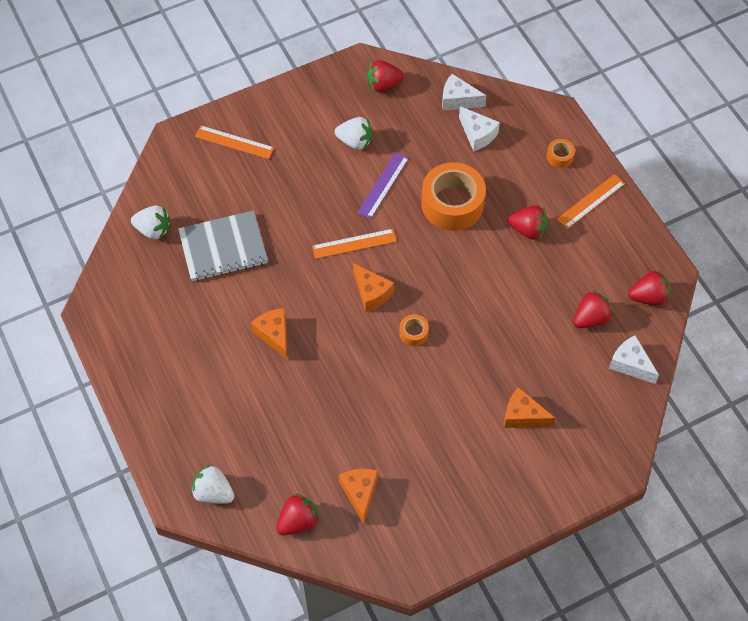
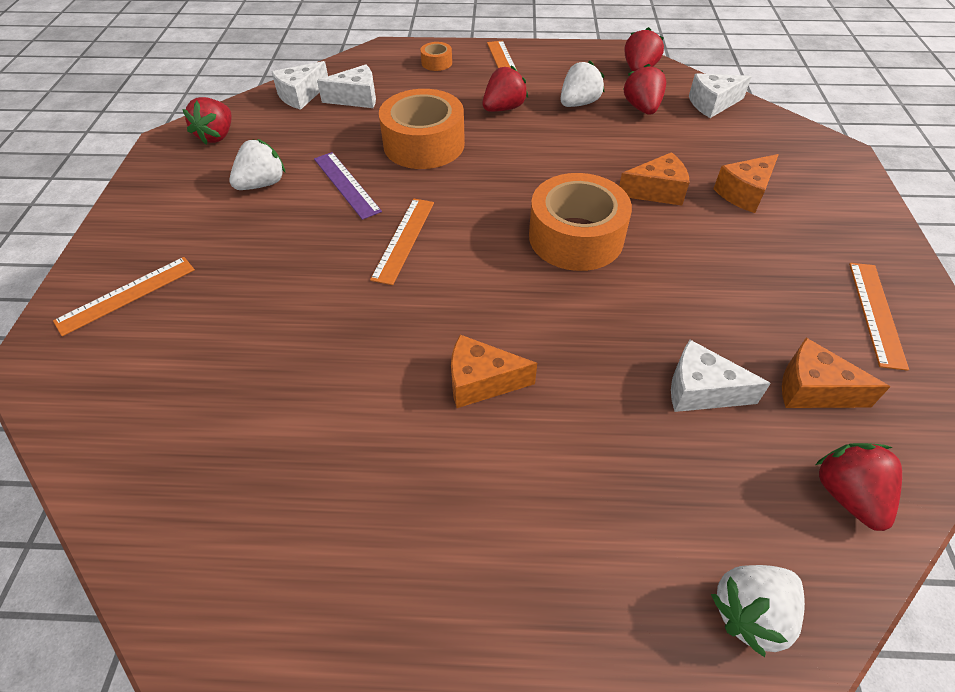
camera: 60 degrees left, 10 degrees down
(153, 230) = (154, 467): white strawberry -> white strawberry (578, 103)
(223, 247) = (280, 382): grey notebook -> none
(327, 438) = (701, 391): none -> white cheese
(371, 293) = (489, 252): orange cheese -> orange cheese (656, 191)
(413, 333) = (576, 237): orange tape -> orange tape, size x2.26
(444, 516) = (876, 313): none -> orange ruler

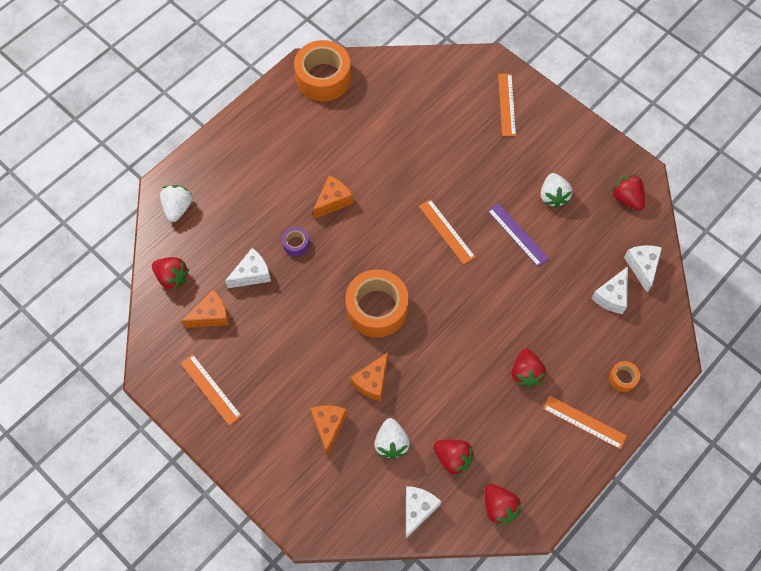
camera: 130 degrees right, 15 degrees up
(346, 184) = (517, 234): purple ruler -> purple ruler turned 45 degrees clockwise
(424, 144) = (524, 298): orange tape -> orange tape (323, 78)
(578, 103) = (492, 424): white strawberry -> white strawberry (391, 443)
(596, 374) = (296, 244): none -> purple tape

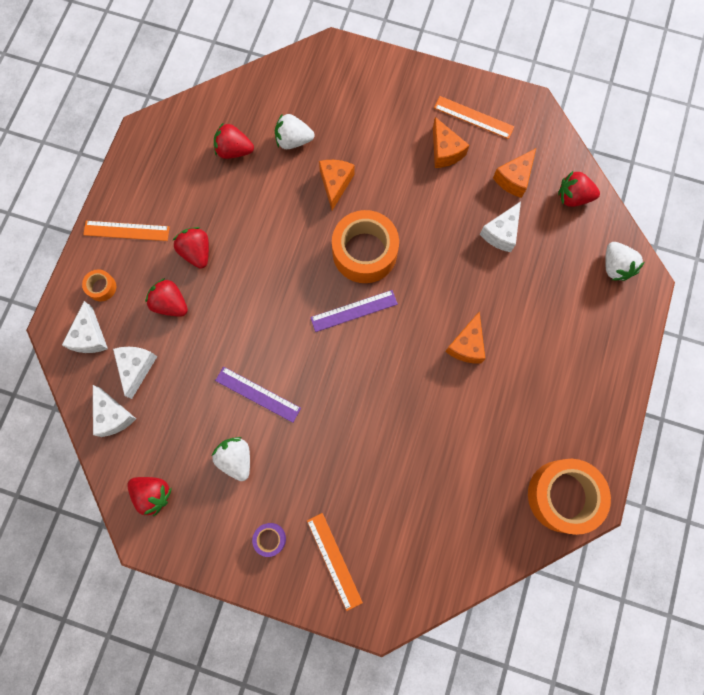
camera: 155 degrees right, 10 degrees up
(296, 244) = (477, 282): purple tape -> purple tape (270, 539)
(328, 426) = (354, 131): orange cheese -> orange cheese (445, 151)
(391, 443) = (293, 140): white strawberry -> white strawberry turned 60 degrees counterclockwise
(410, 265) = (354, 310): none -> purple ruler
(417, 509) = (247, 99): white cheese -> white cheese (90, 336)
(446, 231) = (333, 364): orange ruler -> none
(499, 507) = (179, 129): red strawberry -> red strawberry (170, 304)

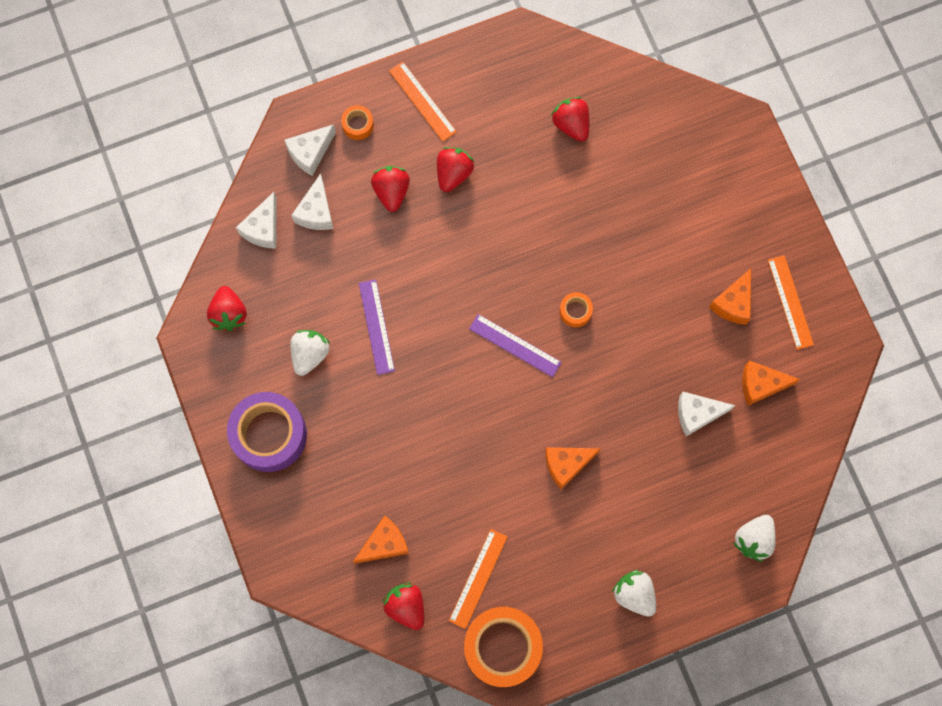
camera: 50 degrees right, 0 degrees up
(136, 368) = (316, 212): white cheese -> white cheese turned 135 degrees clockwise
(270, 539) = (269, 435): purple tape -> purple tape, size x2.26
(293, 140) = (625, 166): white strawberry -> white strawberry (634, 594)
(334, 561) = (294, 500): orange ruler -> orange ruler (478, 578)
(335, 184) = (616, 235): orange cheese -> orange cheese (384, 544)
(364, 252) = (575, 311): orange tape -> orange tape, size x0.44
(573, 197) = (789, 451): red strawberry -> red strawberry (406, 606)

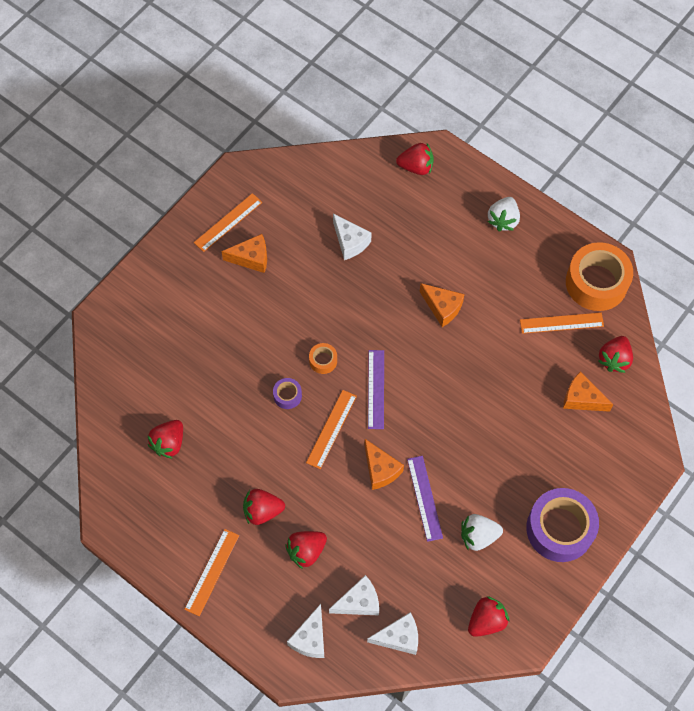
camera: 120 degrees left, 10 degrees down
(310, 153) = (310, 638): white cheese -> white cheese turned 90 degrees clockwise
(358, 125) = (263, 613): orange tape -> none
(376, 326) = (424, 498): purple ruler -> purple ruler turned 60 degrees counterclockwise
(498, 280) = (331, 429): none -> orange ruler
(557, 257) = (287, 395): none -> purple tape
(753, 539) = (416, 167): white strawberry -> red strawberry
(760, 385) = (303, 212): orange cheese -> orange cheese (380, 470)

